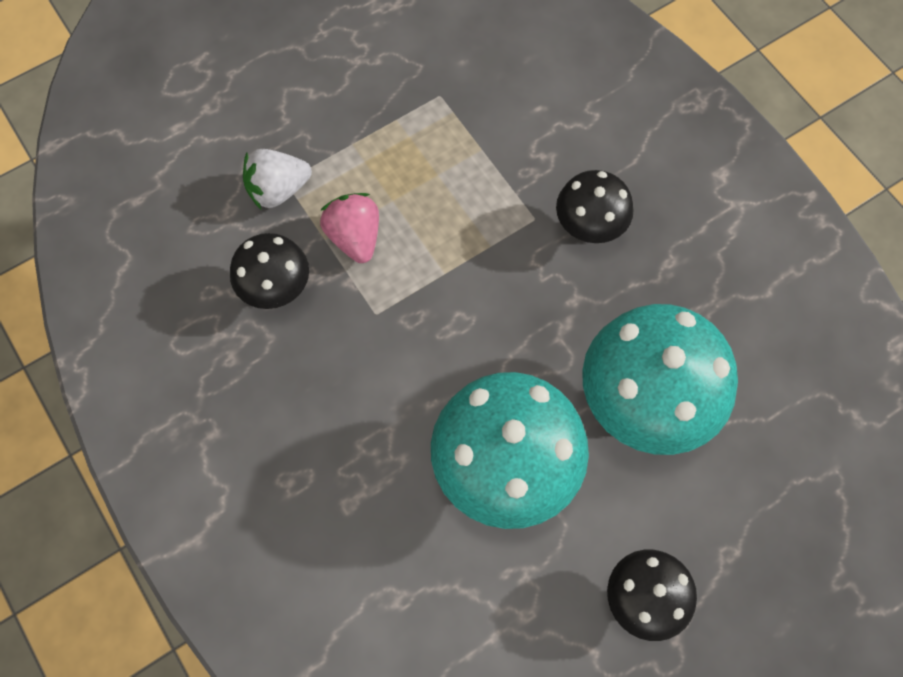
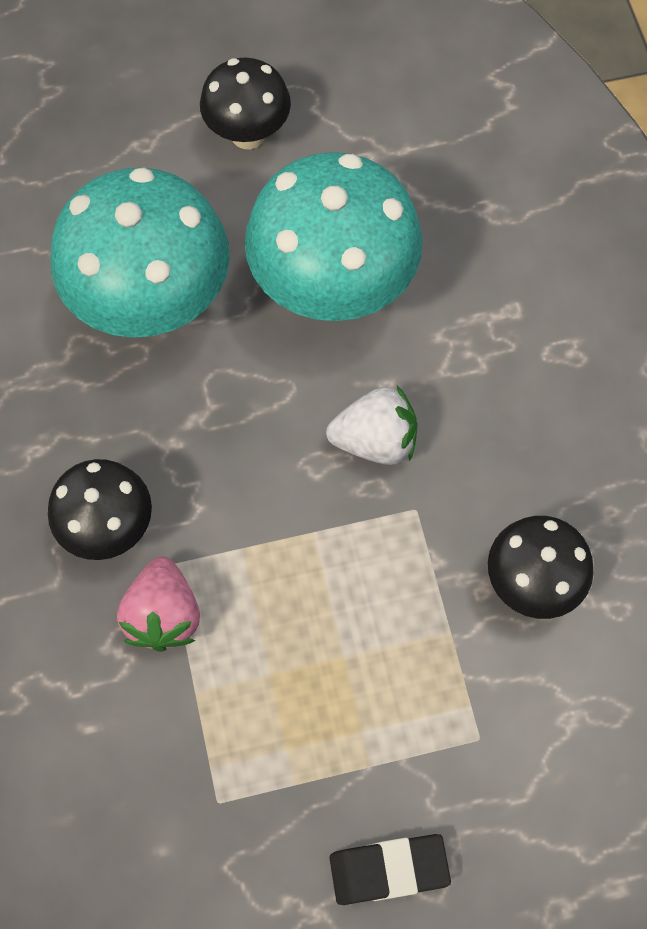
camera: 160 degrees left, 0 degrees up
(278, 190) = (493, 728): white strawberry -> white strawberry (375, 440)
(321, 94) = (389, 869): none -> black eraser
(354, 237) = (410, 620): pink strawberry -> pink strawberry (163, 615)

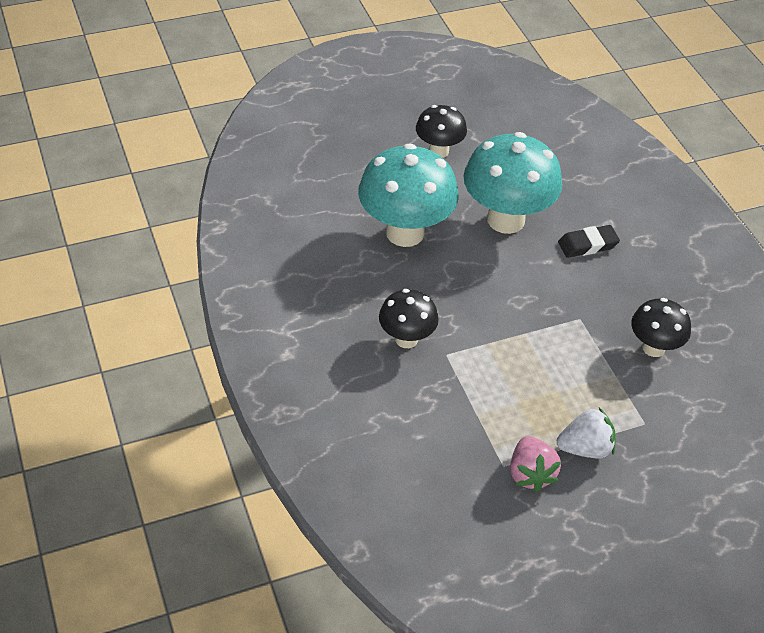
camera: 10 degrees left, 20 degrees down
(163, 615) = (449, 378): pink strawberry -> pink strawberry (530, 474)
(375, 440) = (548, 288): white strawberry -> white strawberry (585, 448)
(389, 869) = (610, 489): black eraser -> black eraser (587, 245)

